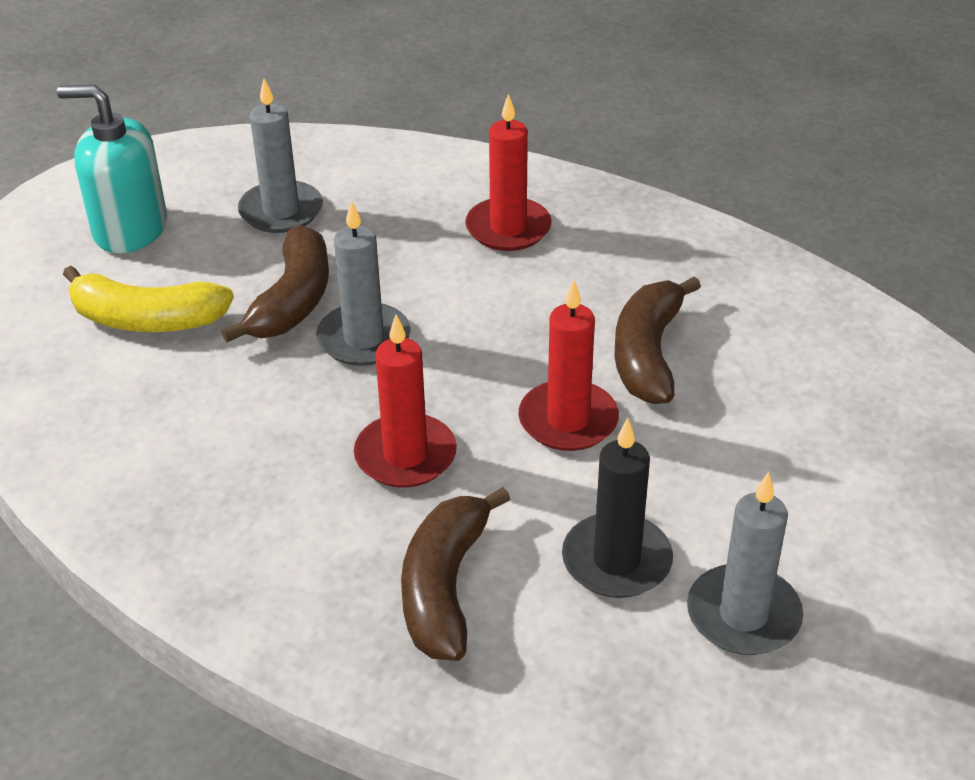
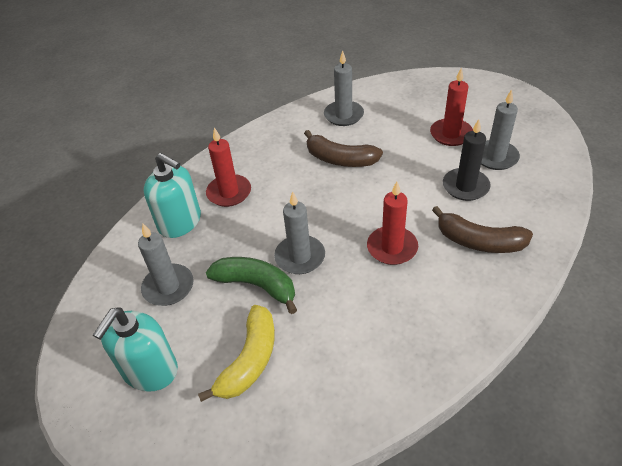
camera: 75 degrees left, 5 degrees up
(293, 300) = (256, 285): brown banana -> green banana
(422, 191) = (180, 222): none -> turquoise soap dispenser
(568, 420) = (378, 189): red candle -> red candle (451, 134)
(804, 340) = (343, 115): none -> grey candle

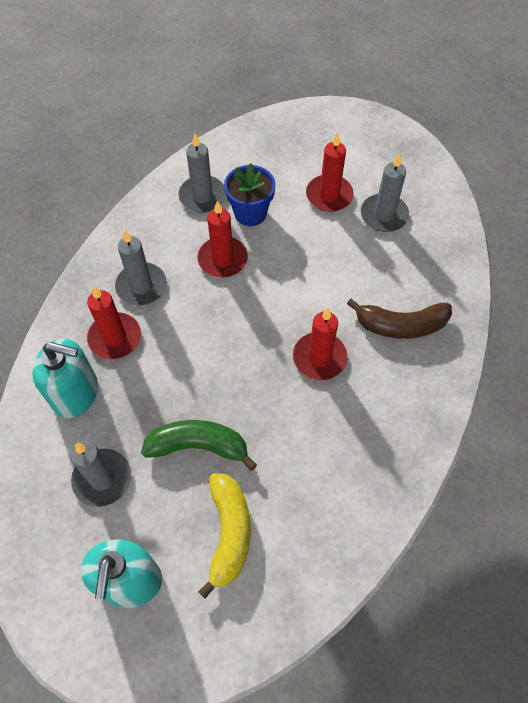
camera: 25 degrees left, 15 degrees up
(300, 257) = (229, 397): grey candle -> grey candle (141, 286)
(340, 159) = (222, 259): brown banana -> red candle
(377, 133) = (250, 213): none -> blue flower pot
(465, 186) = (366, 261): black candle -> none

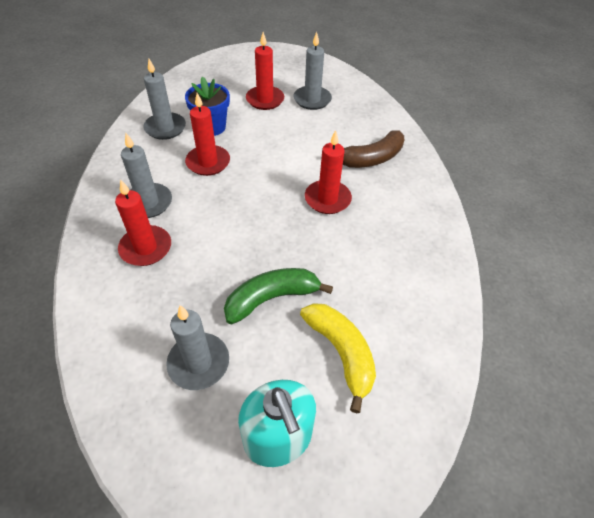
camera: 30 degrees left, 10 degrees down
(75, 393) = (131, 304): turquoise soap dispenser -> none

